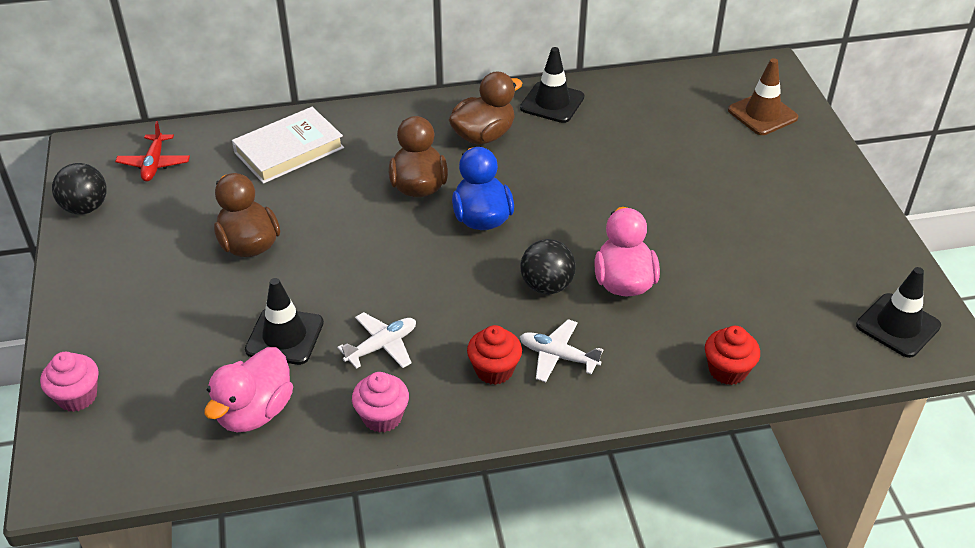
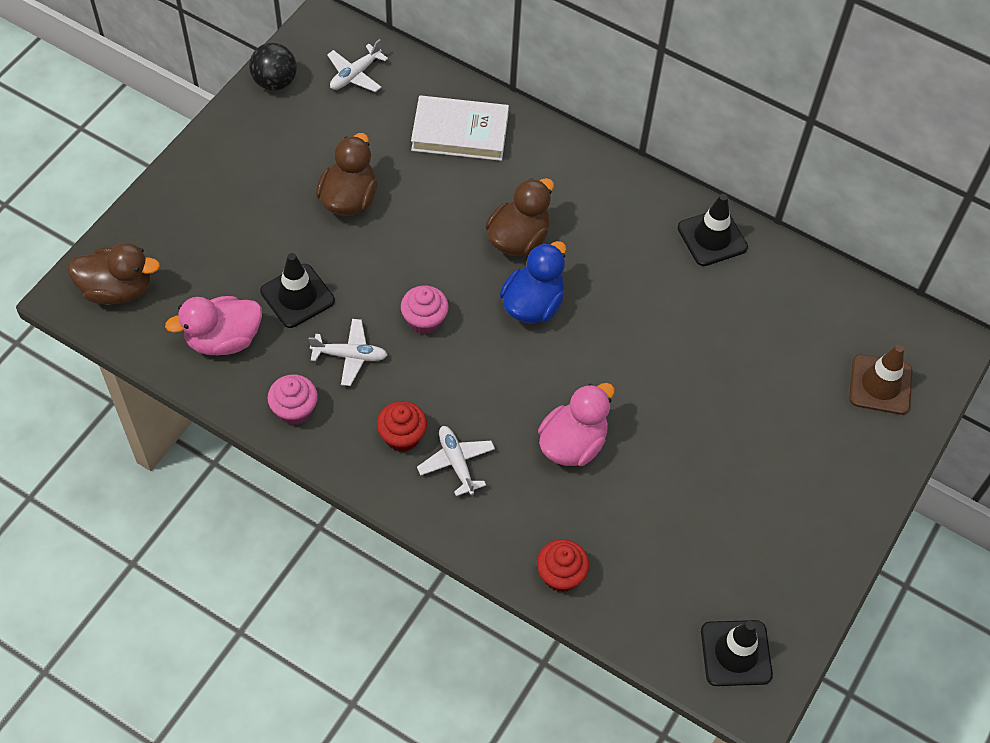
camera: 40 degrees right, 15 degrees up
(77, 396) = (134, 240): pink cupcake -> pink cupcake (424, 320)
(154, 164) = (355, 75): red plane -> white plane
(483, 135) = (619, 229): brown duck -> brown duck (117, 290)
(546, 286) = (513, 400): black ball -> none

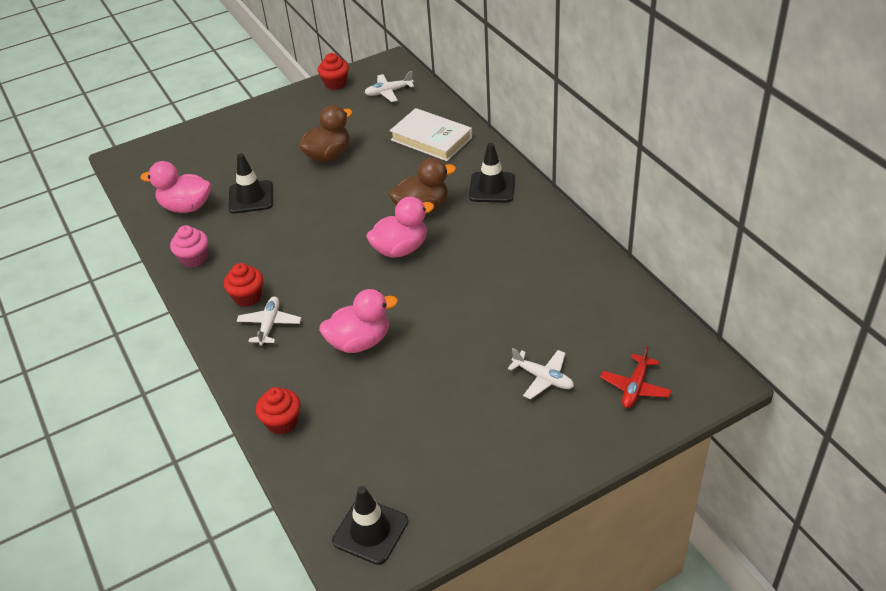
camera: 35 degrees right, 15 degrees down
(117, 290) = (150, 163): brown duck -> none
(275, 82) = (335, 84): black ball -> red cupcake
(350, 355) = (254, 240): white plane -> white plane (543, 378)
(424, 320) = (319, 235): pink cupcake -> none
(533, 304) = (401, 249): blue duck -> pink duck
(712, 237) = (566, 248): black traffic cone -> black traffic cone (492, 188)
(880, 385) = (635, 387): brown traffic cone -> red plane

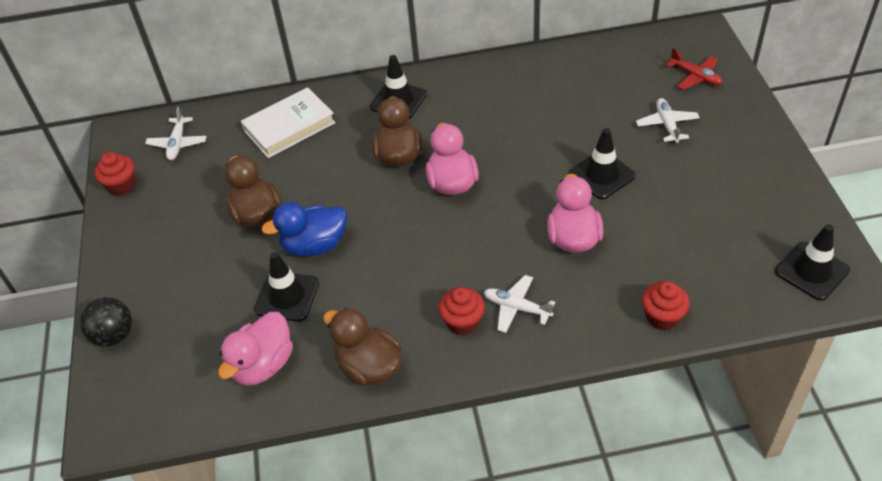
camera: 70 degrees left, 5 degrees up
(194, 259) = (368, 367): pink cupcake -> brown duck
(198, 133) = (114, 335): none -> black ball
(305, 194) = (314, 245): none -> blue duck
(449, 344) = (602, 175): none -> black traffic cone
(543, 378) = (667, 125): white plane -> white plane turned 60 degrees counterclockwise

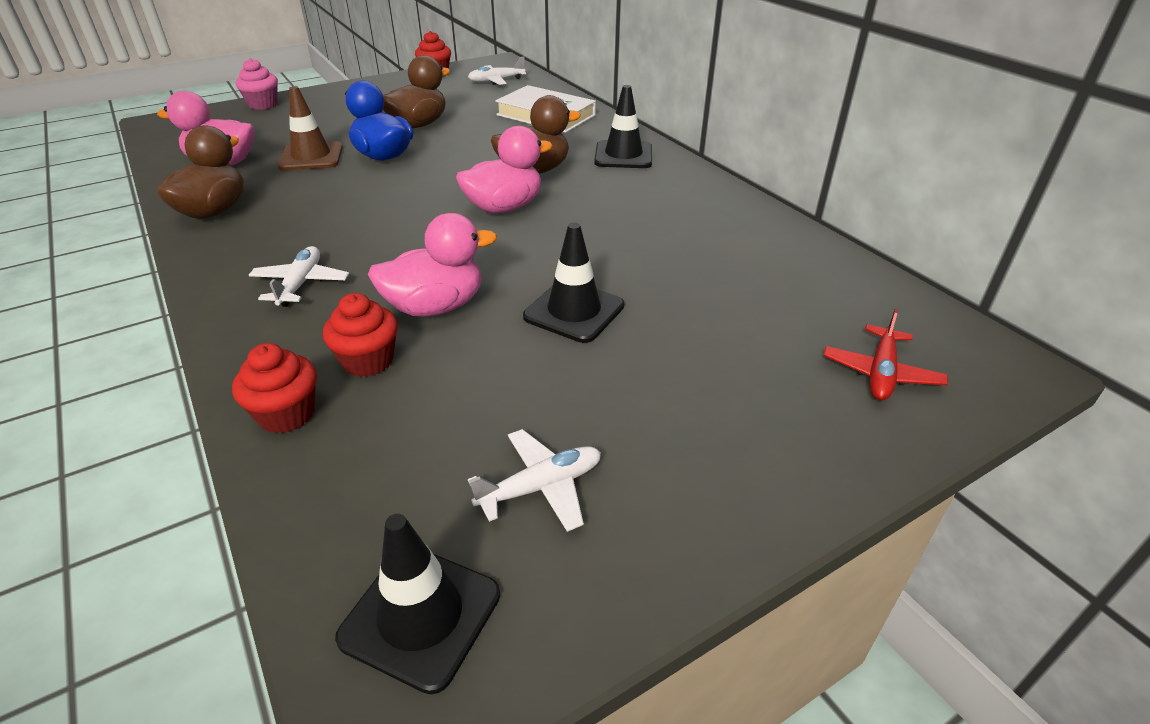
camera: 65 degrees right, 10 degrees down
(114, 335) = (263, 104): black ball -> pink cupcake
(287, 296) = (311, 157): black traffic cone -> brown traffic cone
(462, 322) = (277, 252): red cupcake -> red cupcake (368, 361)
(667, 125) = (728, 358): white plane -> white plane (541, 487)

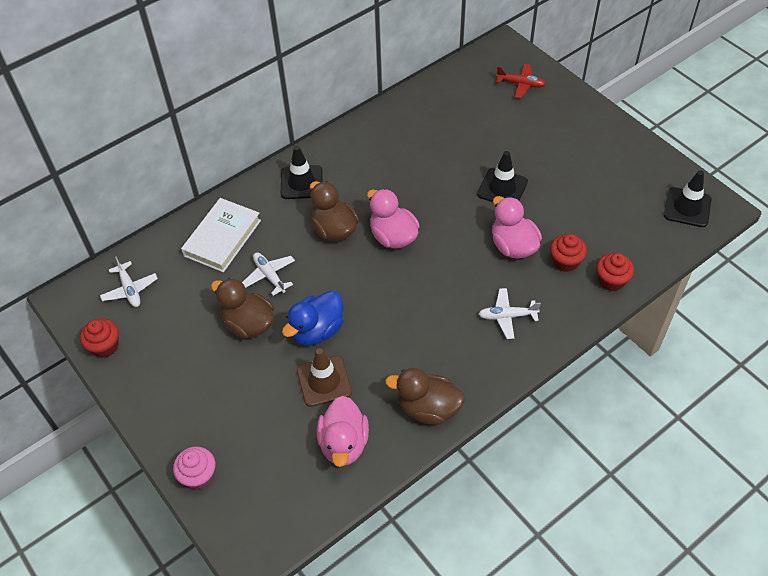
camera: 95 degrees left, 15 degrees up
(541, 487) = (621, 184): white plane -> white plane (269, 276)

